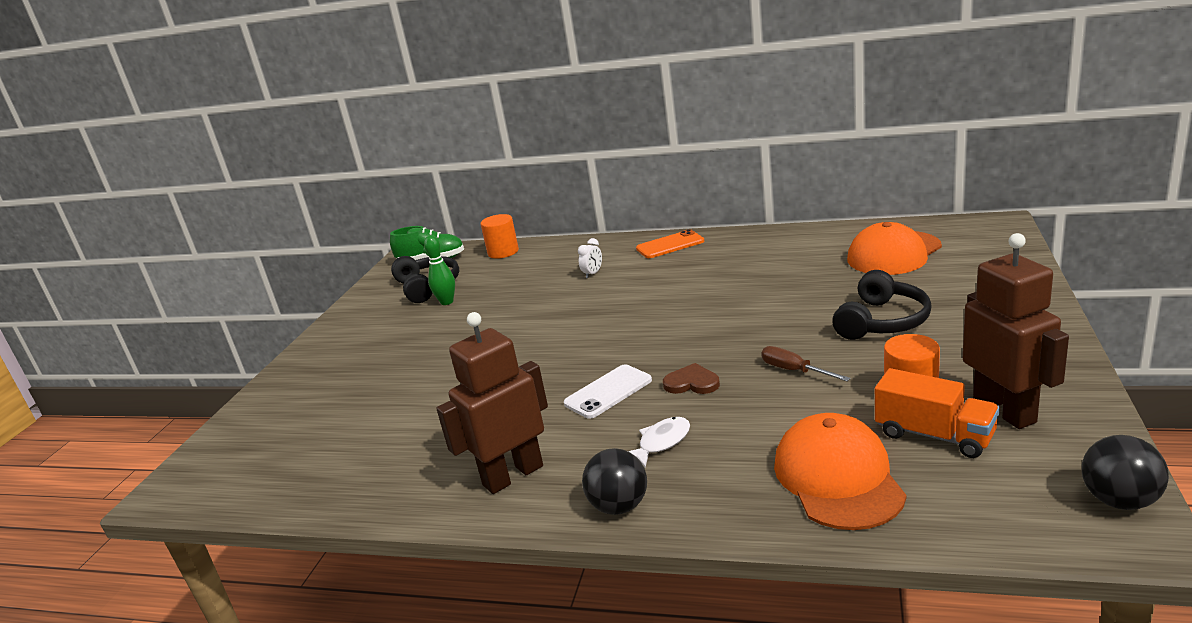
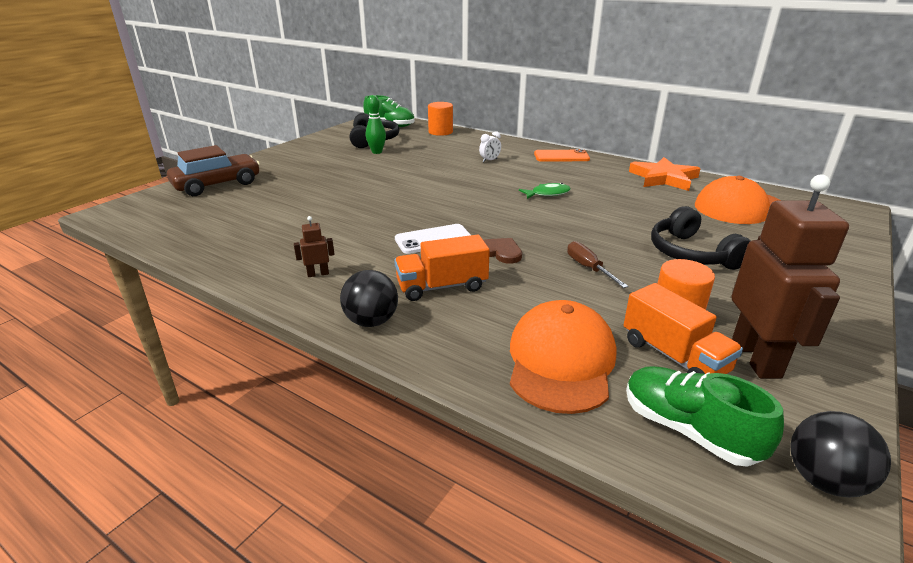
camera: 15 degrees right, 5 degrees up
(279, 407) = (217, 185): none -> brown car
(512, 475) = (318, 274): brown robot -> brown robot, size x0.41
(661, 442) = (442, 287): white fish -> orange truck
(689, 297) = (547, 194): none -> green fish
(797, 241) = (663, 178): none -> orange star
(881, 321) = (691, 253): black headphones -> black headphones turned 105 degrees clockwise
(990, 499) = (688, 430): none -> green shoe

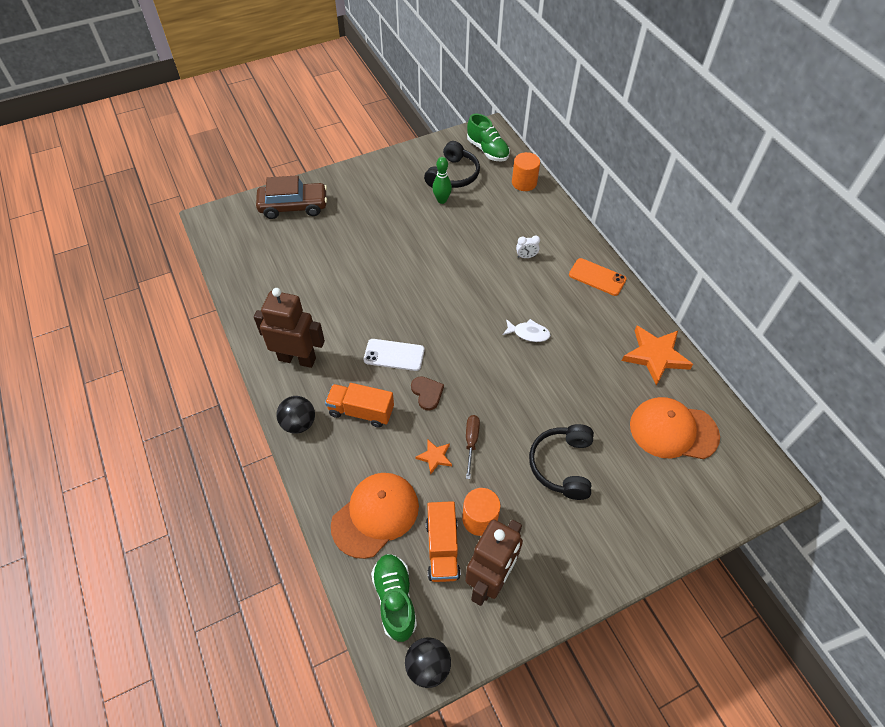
camera: 30 degrees right, 25 degrees up
(318, 274) = (297, 359): brown robot -> brown robot, size x2.41
(547, 194) = (528, 333): green fish -> white fish
(566, 290) = (435, 457): none -> orange star

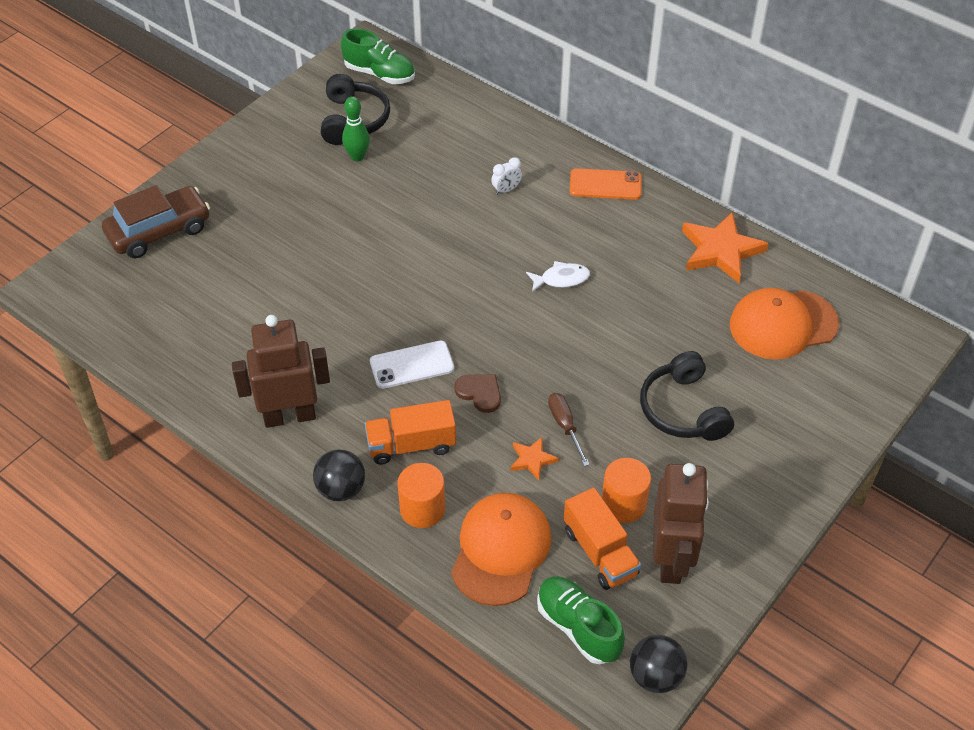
camera: 25 degrees left, 5 degrees down
(524, 183) = (451, 100): orange cylinder -> orange cylinder (422, 509)

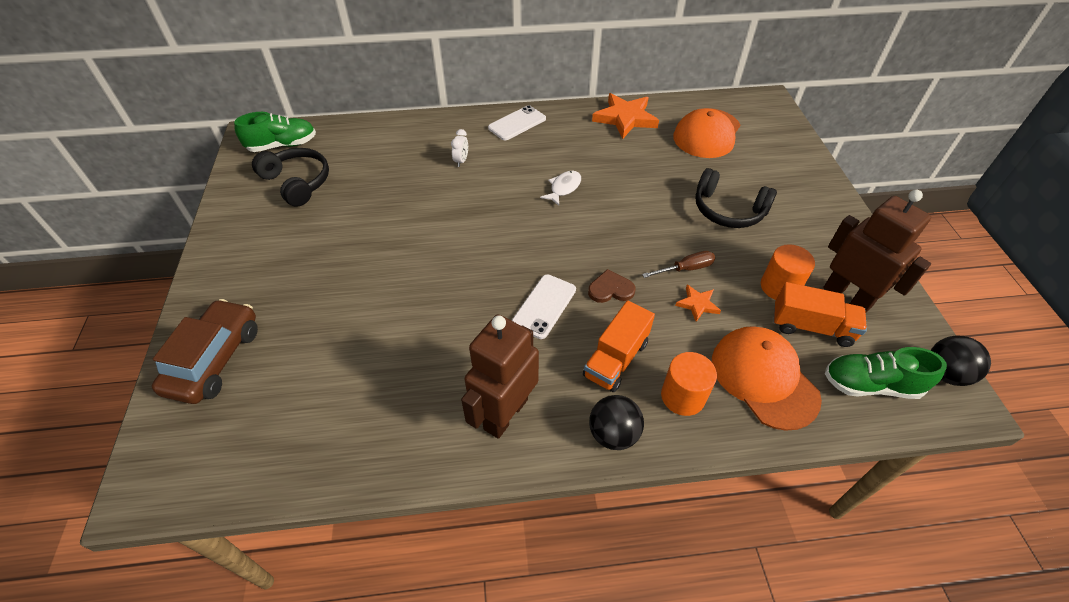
camera: 45 degrees left, 0 degrees up
(357, 156) = (329, 202): green bowling pin -> none
(565, 426) = (685, 269): brown screwdriver -> brown screwdriver turned 135 degrees clockwise
(605, 185) = (517, 123): orange phone -> white phone

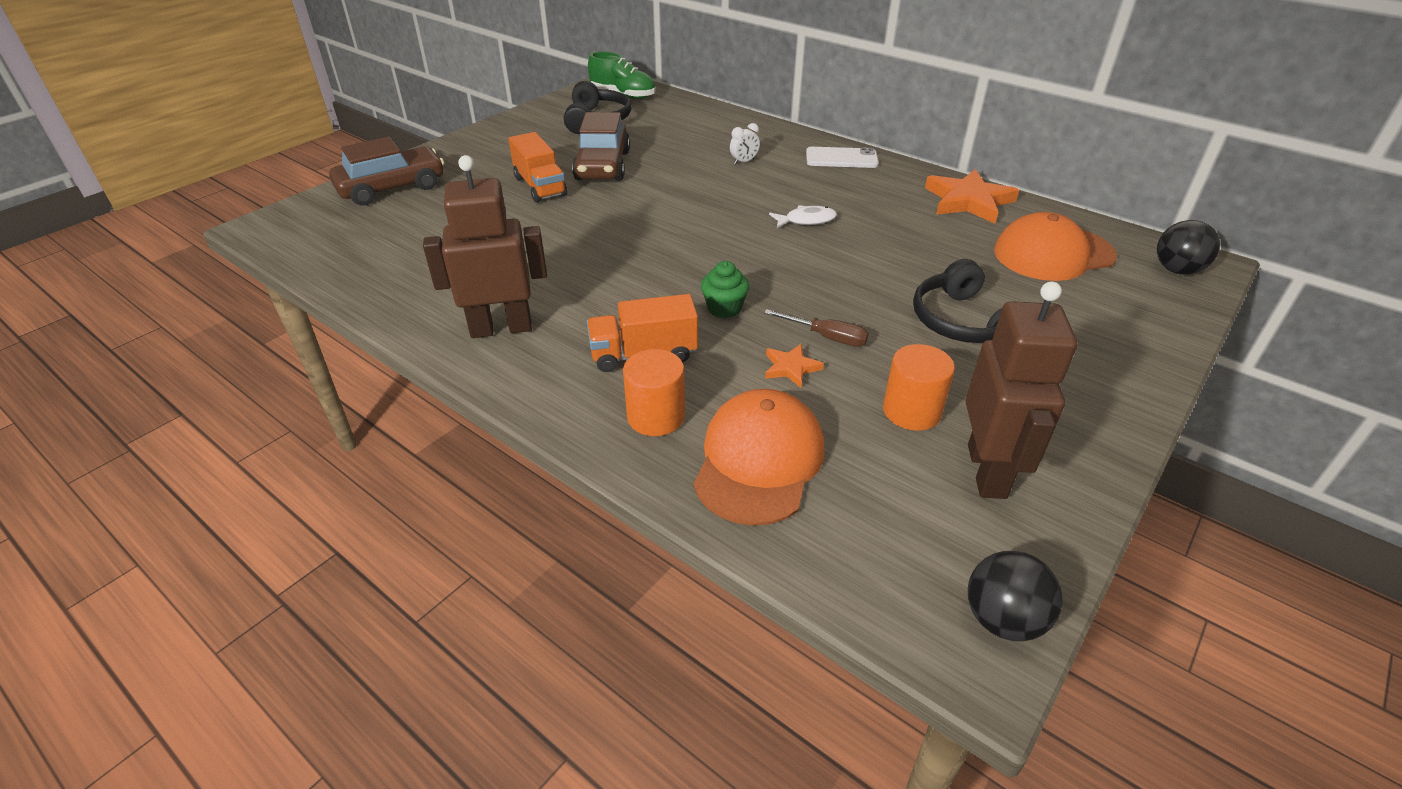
camera: 45 degrees right, 10 degrees down
(367, 224) = (602, 166): none -> brown car
(544, 306) = (646, 285): white phone -> none
(610, 289) = (724, 308): brown heart -> green cupcake
(613, 434) = (554, 396): black ball -> black ball (1176, 270)
(811, 327) = (891, 463): orange truck -> orange truck (540, 186)
(870, 385) = (876, 553): green shoe -> none

